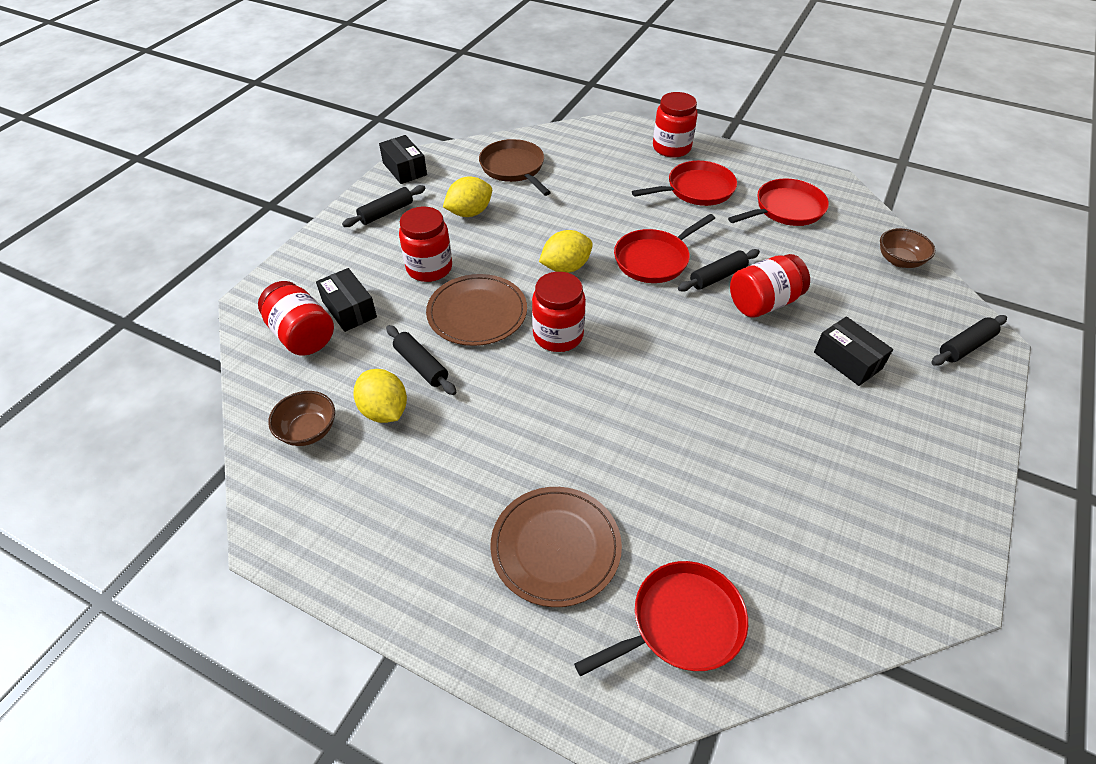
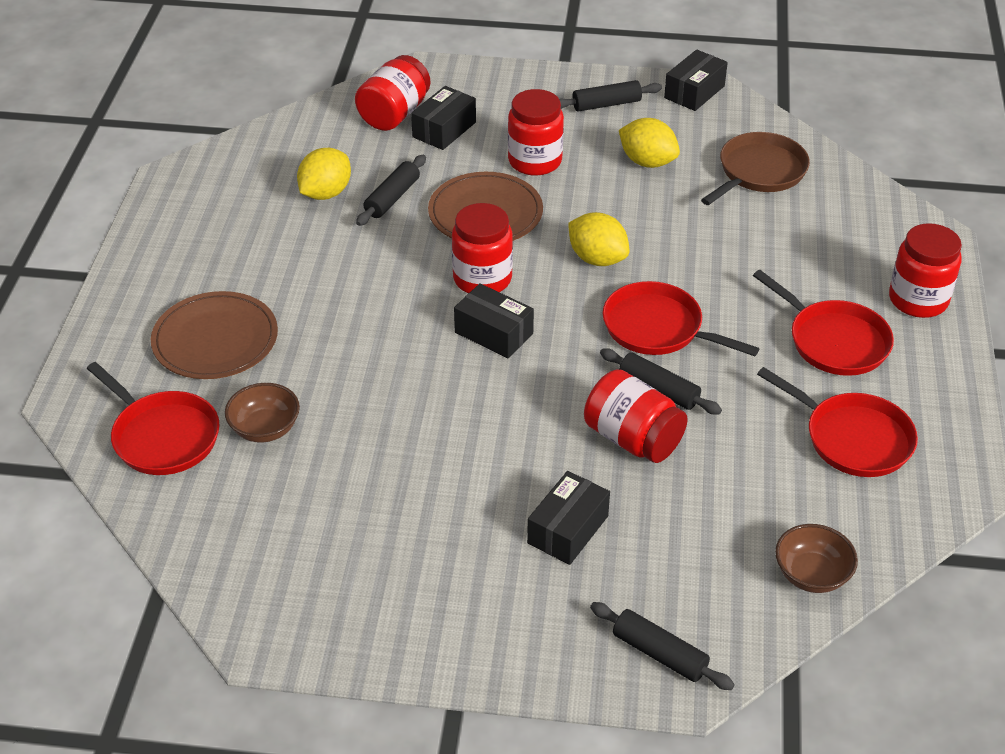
camera: 70 degrees right, 5 degrees down
(308, 430) = (284, 158): brown bowl -> brown bowl (265, 428)
(386, 213) = (606, 104): black rolling pin -> black rolling pin turned 45 degrees counterclockwise
(626, 345) = (493, 333): none -> black box

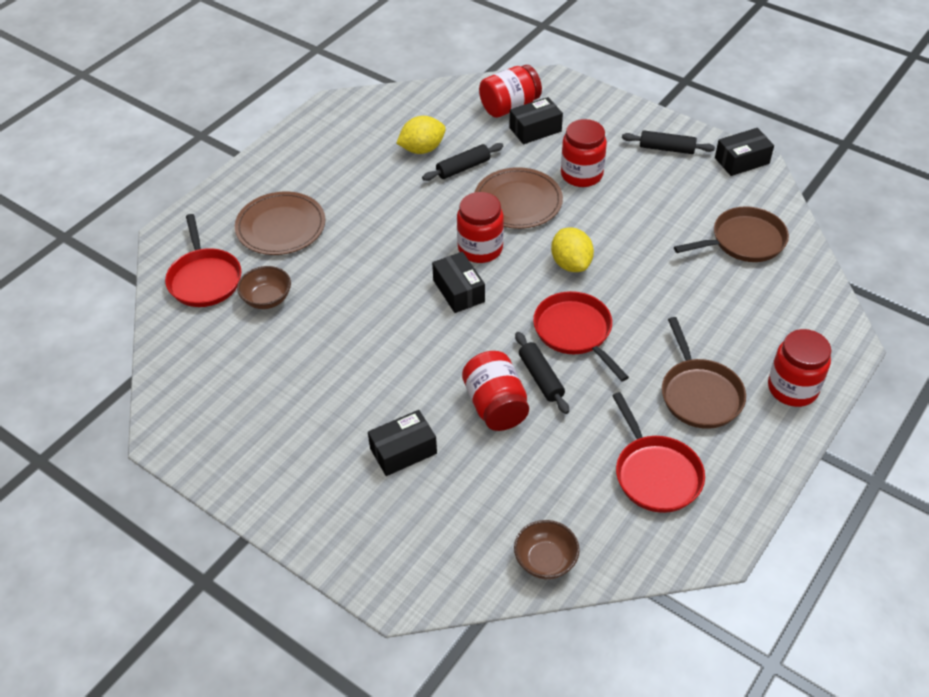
camera: 30 degrees right, 5 degrees up
(647, 162) = (663, 203): yellow lemon -> none
(659, 654) = (397, 566): black rolling pin -> none
(834, 341) = (699, 394): red pan -> brown pan

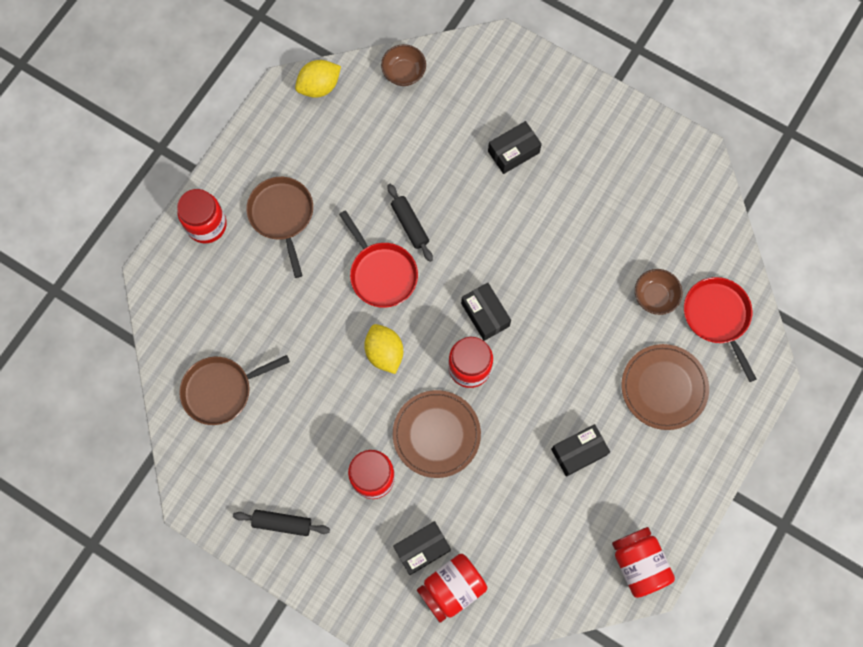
camera: 175 degrees right, 25 degrees up
(422, 149) = (541, 510): yellow lemon -> yellow lemon (319, 87)
(463, 168) = (495, 482): black rolling pin -> none
(495, 406) = (445, 196): red jar -> red jar (638, 563)
(655, 474) = (322, 143): red pan -> none
(742, 161) = (206, 507): black box -> black box (578, 452)

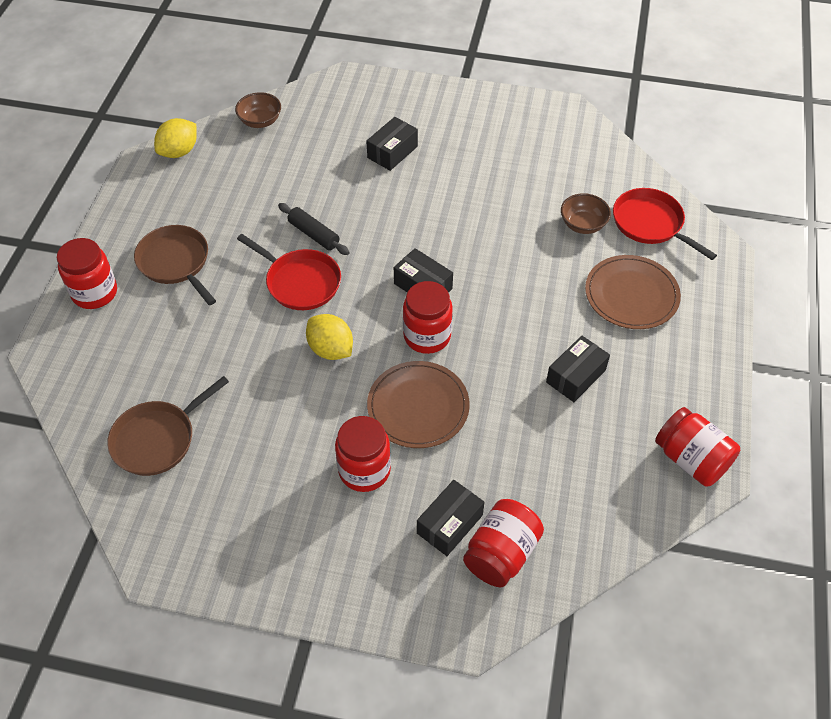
camera: 20 degrees left, 20 degrees down
(282, 523) = (275, 552): black rolling pin -> none

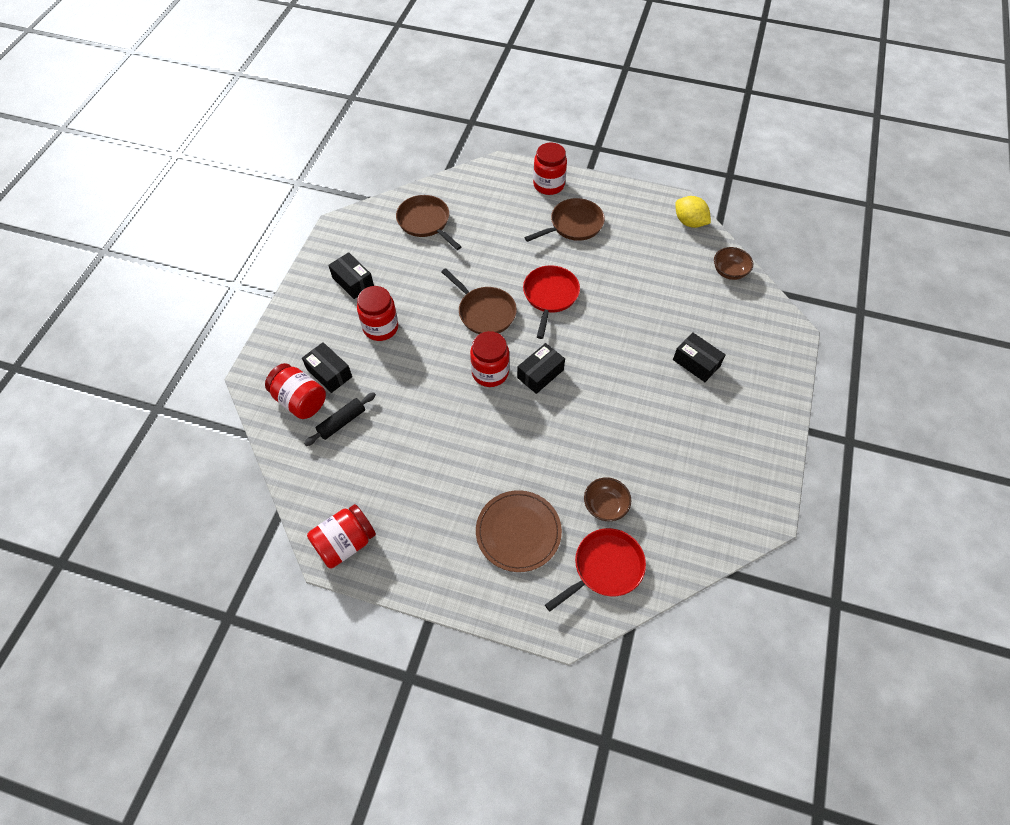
camera: 95 degrees right, 5 degrees up
(300, 282) = (550, 296): red pan -> red pan turned 150 degrees clockwise
(314, 234) = (599, 305): black rolling pin -> black rolling pin (342, 422)
(331, 349) = (485, 312): yellow lemon -> brown pan
(418, 406) = (426, 362): brown plate -> none
(576, 376) = (437, 471): black box -> black box (353, 282)

